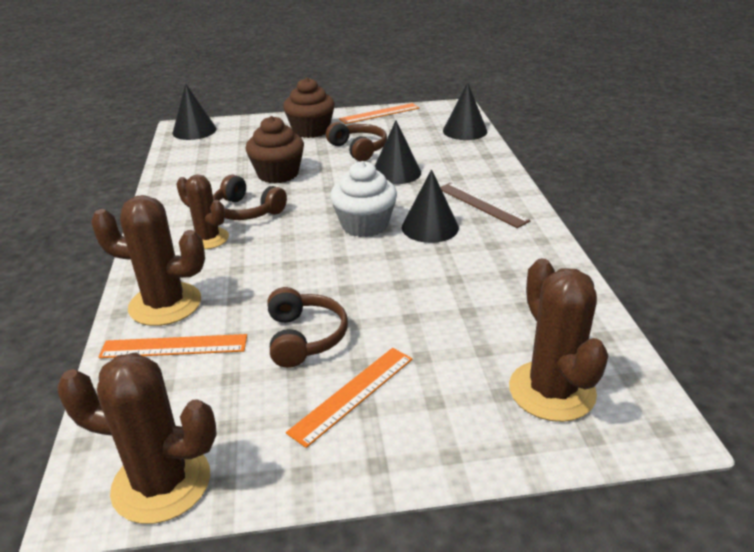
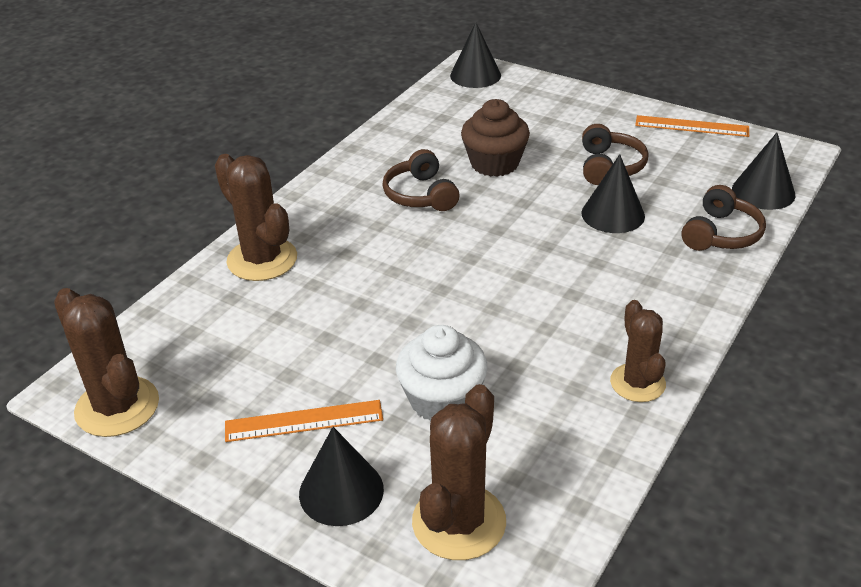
camera: 40 degrees right, 5 degrees up
(174, 346) = (230, 302): orange ruler -> none
(208, 238) = (358, 210): brown cactus -> brown cactus (637, 383)
(304, 337) = (326, 349): brown headphones -> brown headphones (721, 234)
(311, 130) = (588, 120): brown cupcake -> none
(364, 225) = (506, 262): white cupcake -> white cupcake (442, 400)
(430, 227) = (565, 297): black cone -> black cone (341, 491)
(482, 204) = (654, 297): brown ruler -> none

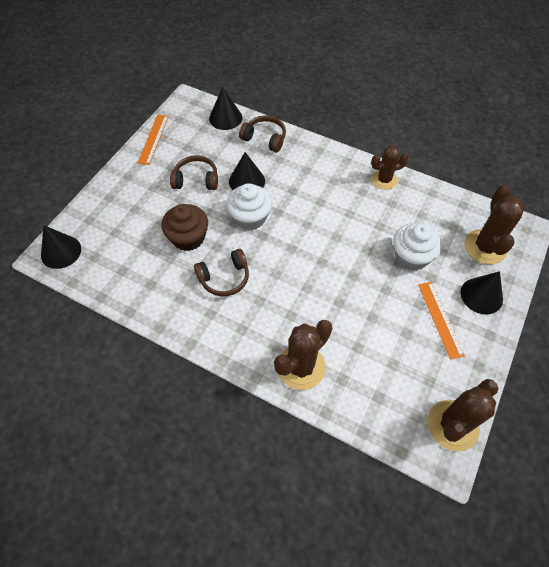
camera: 95 degrees left, 20 degrees up
(459, 522) = (485, 247): brown cactus -> brown cactus turned 75 degrees clockwise
(533, 217) = (250, 218): none -> white cupcake

